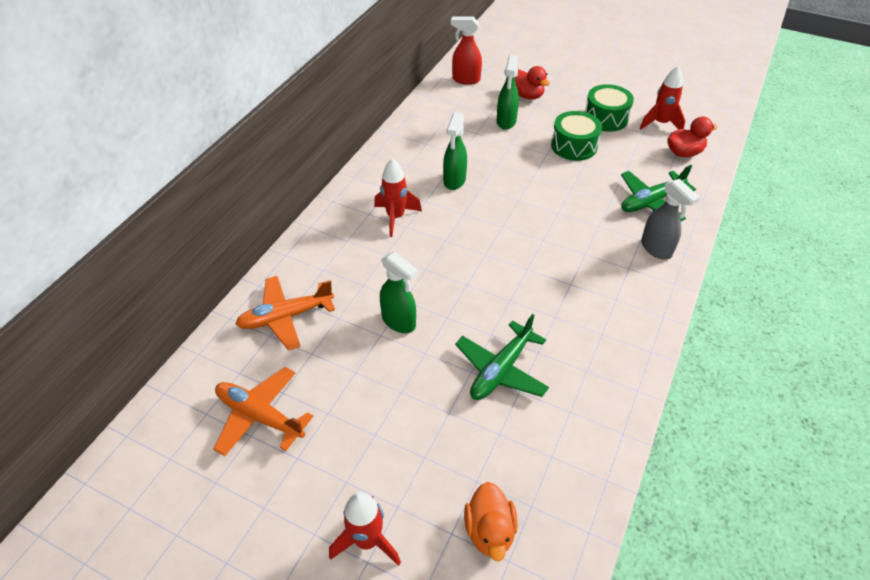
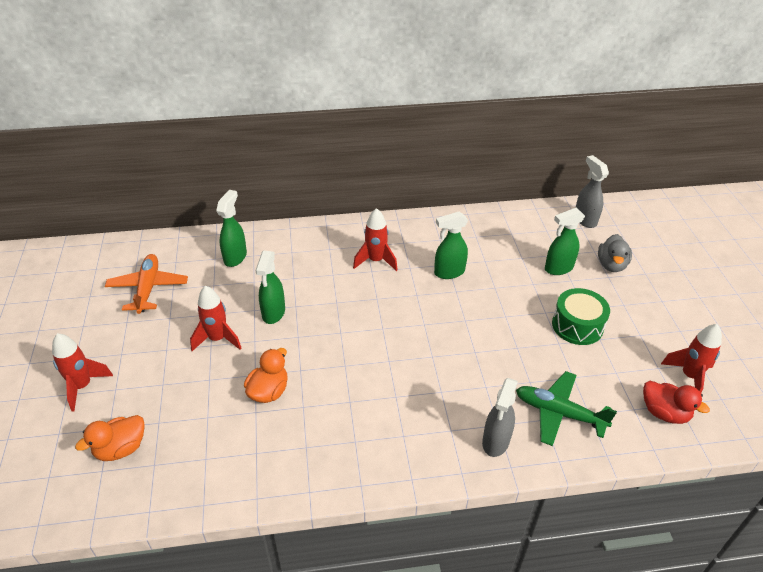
camera: 55 degrees right, 5 degrees down
(286, 317) = (235, 257): orange plane -> green spray bottle
(397, 382) = (217, 339): none -> red rocket
(465, 80) = (585, 219): red spray bottle -> grey spray bottle
(501, 370) = (268, 391): green plane -> orange duck
(527, 95) = (611, 265): red duck -> grey duck
(605, 118) = (646, 331): green drum -> none

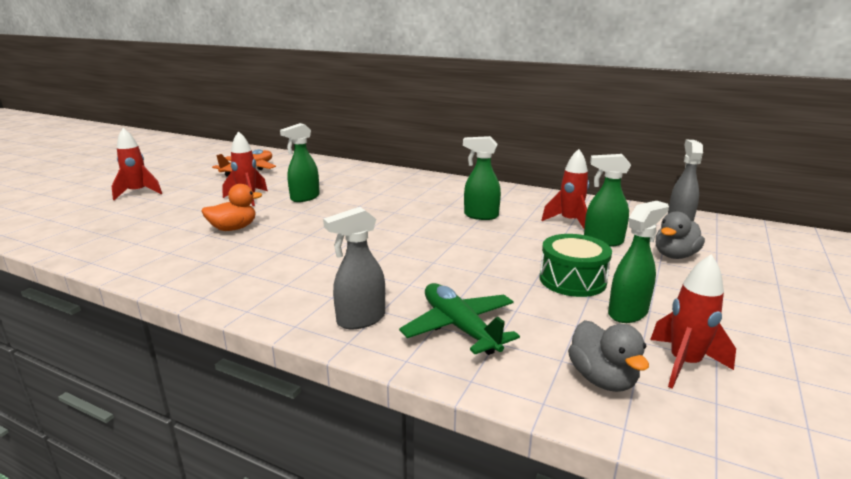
camera: 35 degrees right, 20 degrees down
(121, 448) = (103, 222): orange duck -> none
(235, 257) = (325, 171): green spray bottle -> green spray bottle (628, 313)
(376, 261) = (425, 195): red rocket -> red rocket (569, 222)
(664, 413) = (602, 379): red duck -> grey duck

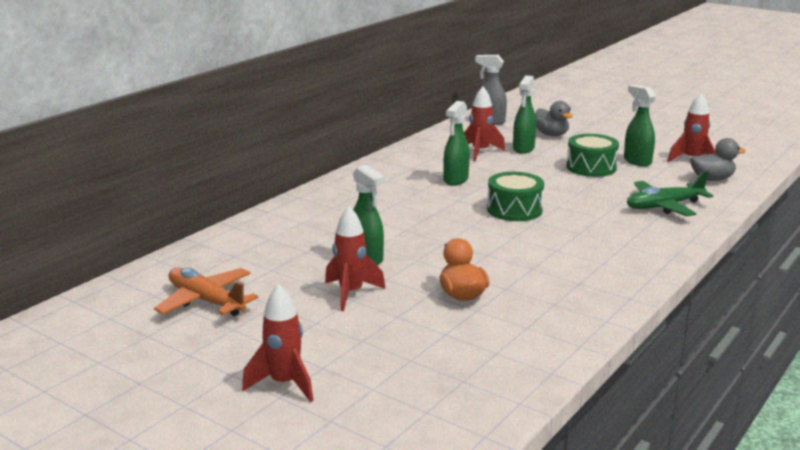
camera: 80 degrees left, 0 degrees up
(360, 320) = (659, 235): grey spray bottle -> none
(415, 241) = (514, 210): none -> green drum

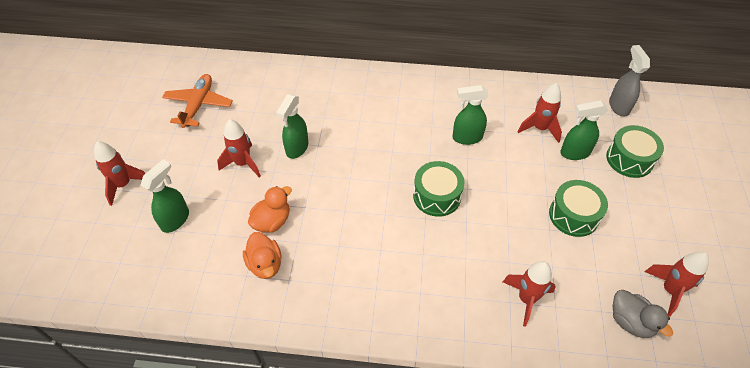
camera: 60 degrees right, 30 degrees up
(521, 312) = (265, 264): none -> orange duck
(551, 135) = (629, 159): grey duck -> green drum
(637, 161) = (622, 245): green spray bottle -> green spray bottle (175, 220)
(664, 206) = (526, 299): green plane -> red rocket

